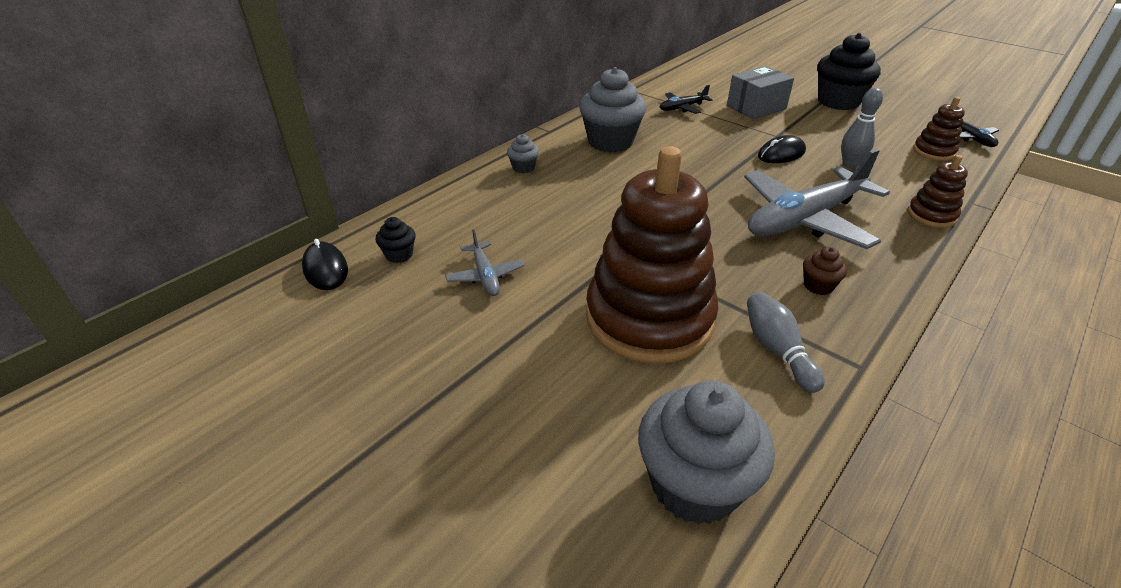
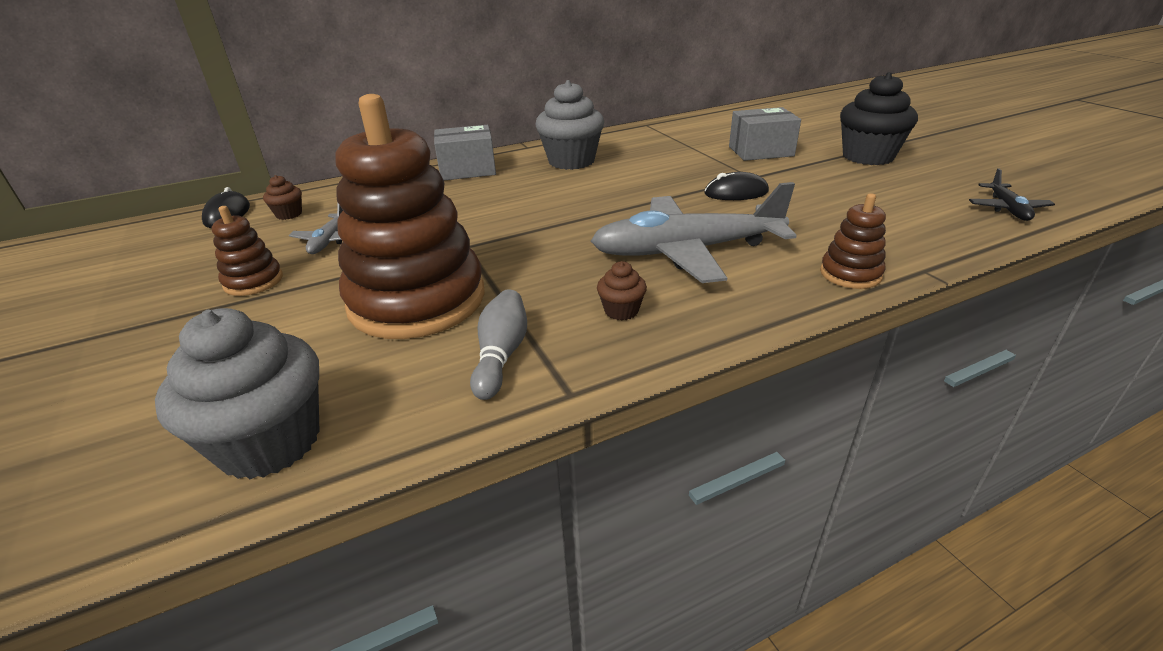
camera: 25 degrees right, 5 degrees down
(399, 255) = (289, 214): black cupcake -> brown cupcake
(523, 168) = (467, 170): grey cupcake -> grey box
(682, 108) = (679, 143): black plane -> none
(850, 165) = (806, 213): grey bowling pin -> none
(933, 152) = (936, 215): brown stacking toy -> brown stacking toy (253, 281)

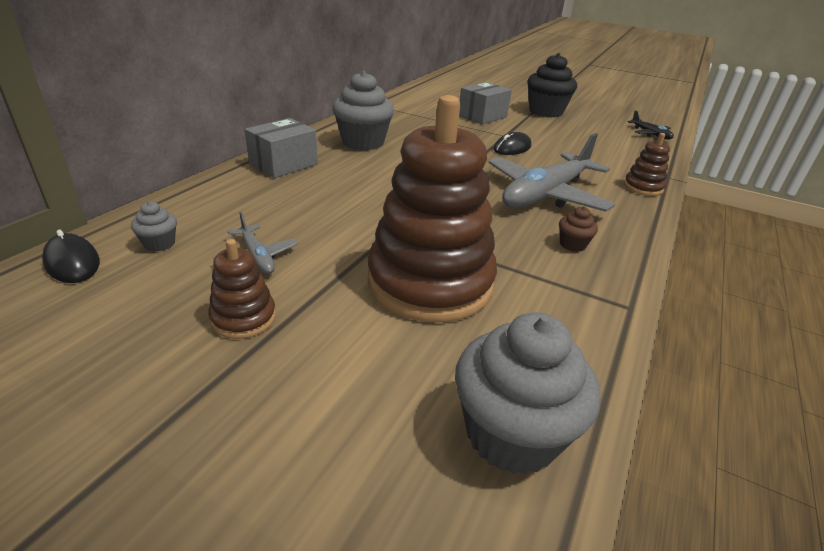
camera: 40 degrees left, 0 degrees up
(289, 214) = (159, 244): brown cupcake -> grey cupcake
(501, 355) = (554, 300): grey bowling pin -> none

